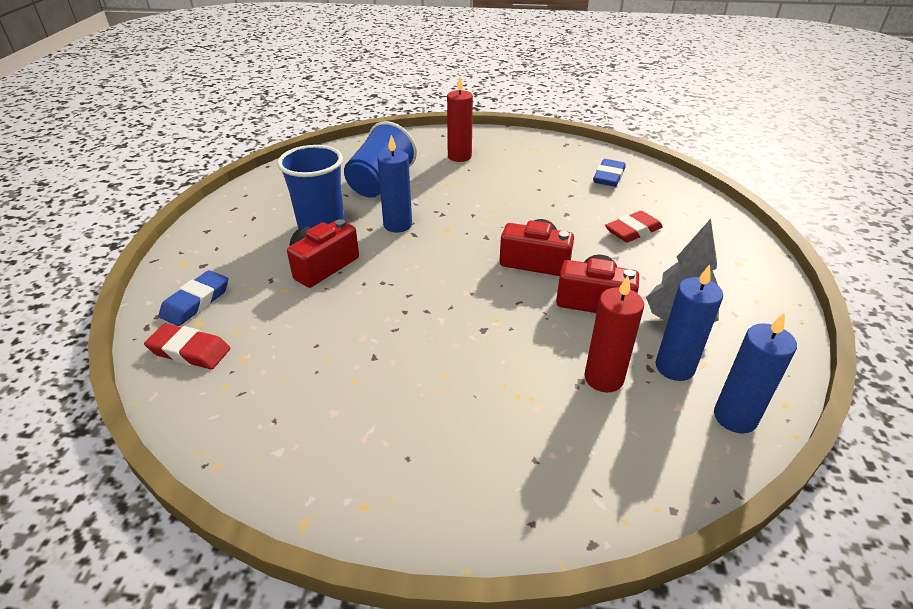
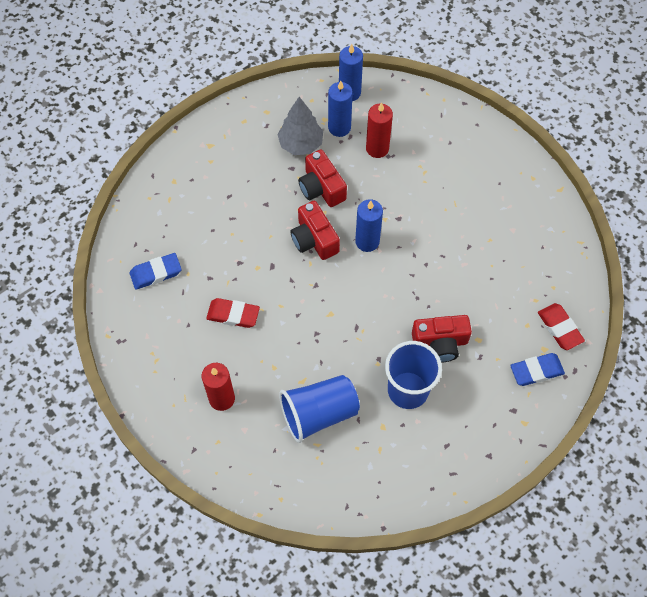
camera: 135 degrees left, 25 degrees up
(398, 225) = (357, 346): blue candle -> blue candle (367, 241)
(633, 231) = (224, 213): red eraser -> red eraser (233, 315)

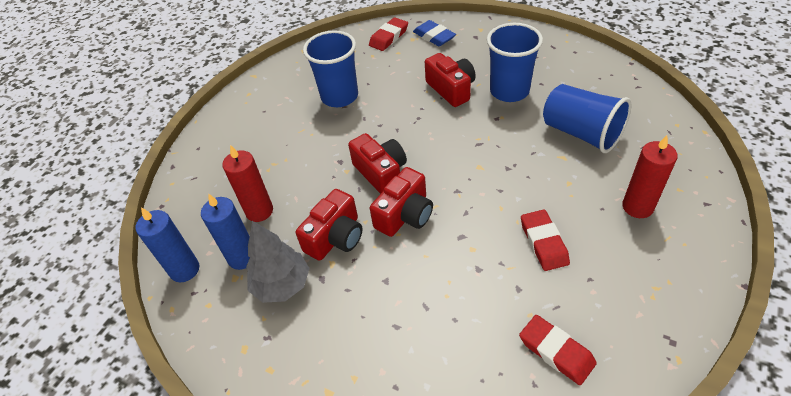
camera: 110 degrees left, 15 degrees down
(156, 273) = (556, 351): blue eraser -> red eraser
(367, 241) = (381, 173): blue candle -> red camera
(484, 248) = (339, 96): none -> blue cup

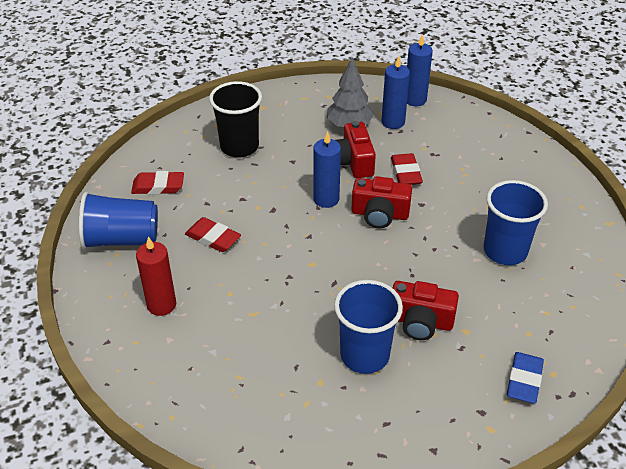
camera: 130 degrees right, 5 degrees down
(259, 211) = (423, 145): red candle -> none
(389, 37) = (567, 346): red eraser -> red eraser (406, 173)
(405, 215) = (326, 199): red camera -> blue candle
(418, 344) = (239, 147): none -> black cup
(434, 36) = (524, 380): blue eraser -> blue eraser turned 75 degrees counterclockwise
(581, 133) = (256, 348): blue cup -> blue cup (121, 239)

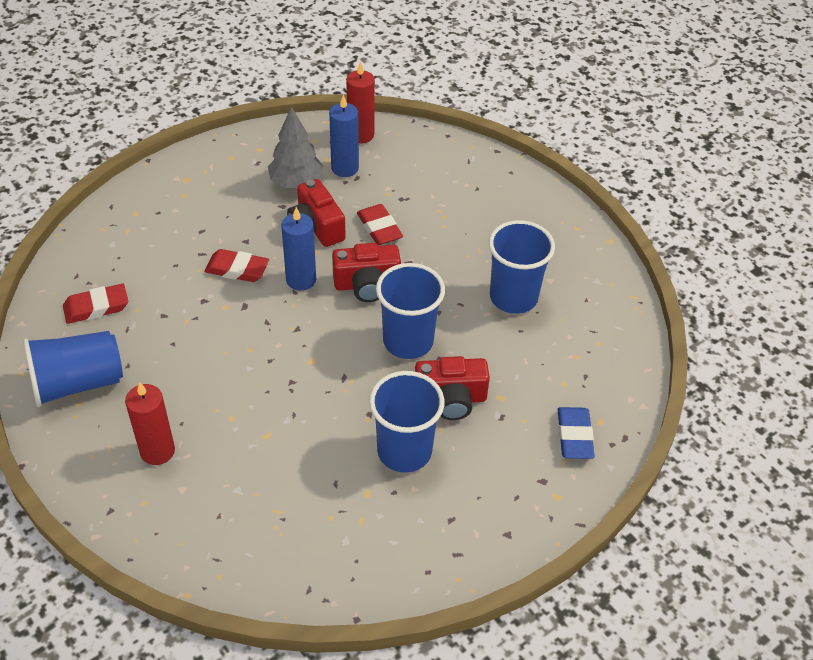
camera: 20 degrees left, 5 degrees up
(213, 238) = (187, 356): red eraser -> red eraser (237, 269)
(239, 147) = (176, 236): black cup -> none
(399, 266) = (408, 341): none -> blue cup
(415, 100) = (360, 135): blue candle -> red candle

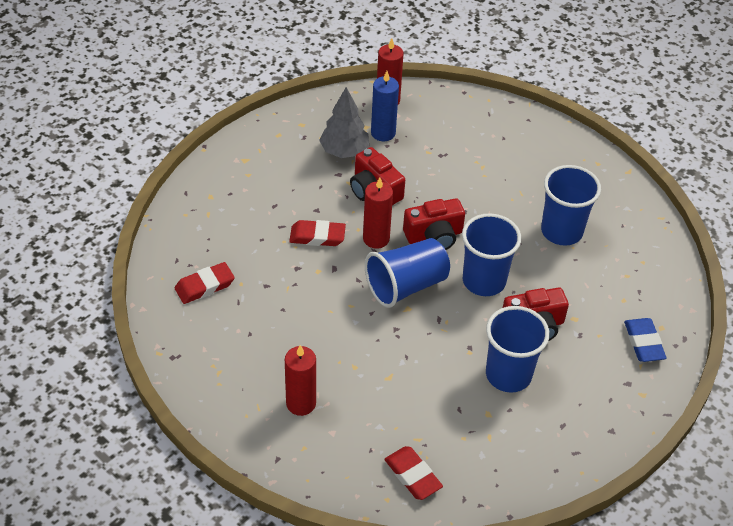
camera: 10 degrees left, 0 degrees up
(78, 383) = (212, 355): blue cup -> blue cup (406, 285)
(301, 280) = (376, 239): blue candle -> red candle
(379, 228) = (430, 184): red eraser -> red eraser (412, 475)

